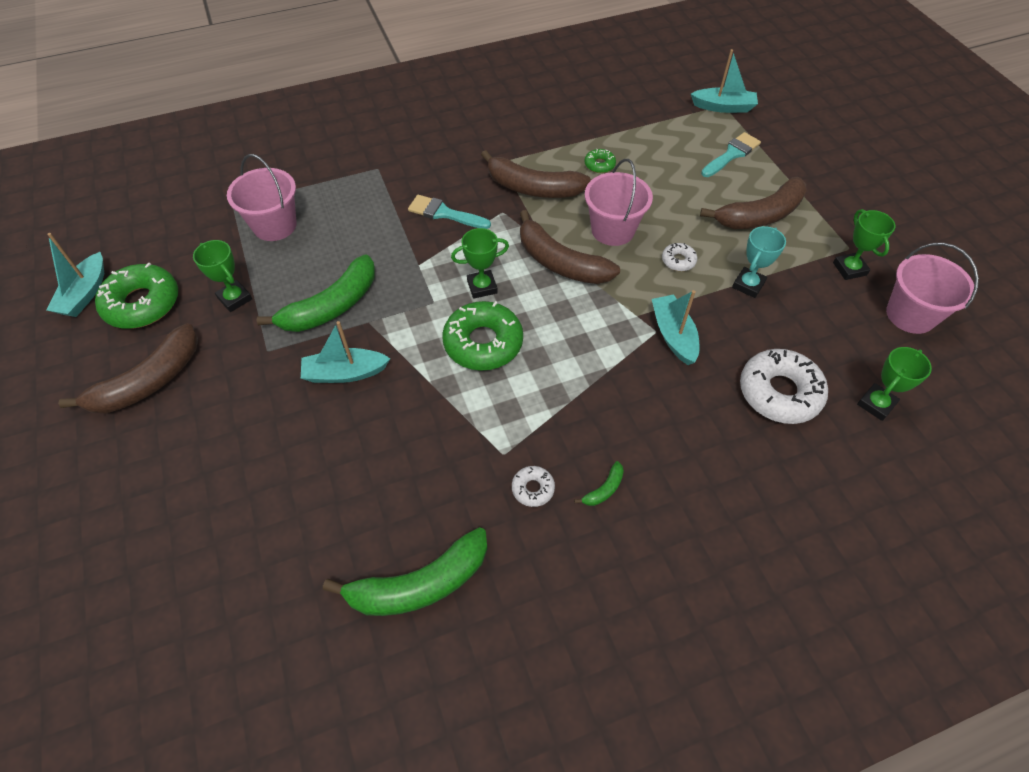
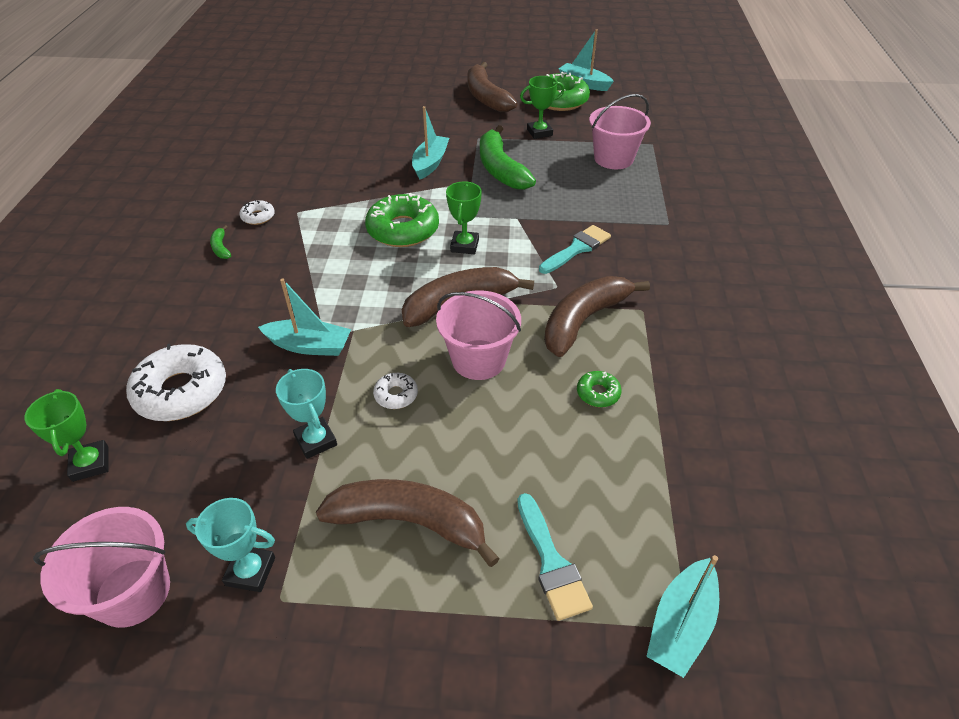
camera: 115 degrees right, 10 degrees down
(419, 584) = (249, 160): green banana -> none
(760, 215) = (409, 522): brown banana -> brown banana turned 105 degrees clockwise
(849, 269) = (250, 571): green trophy -> turquoise trophy

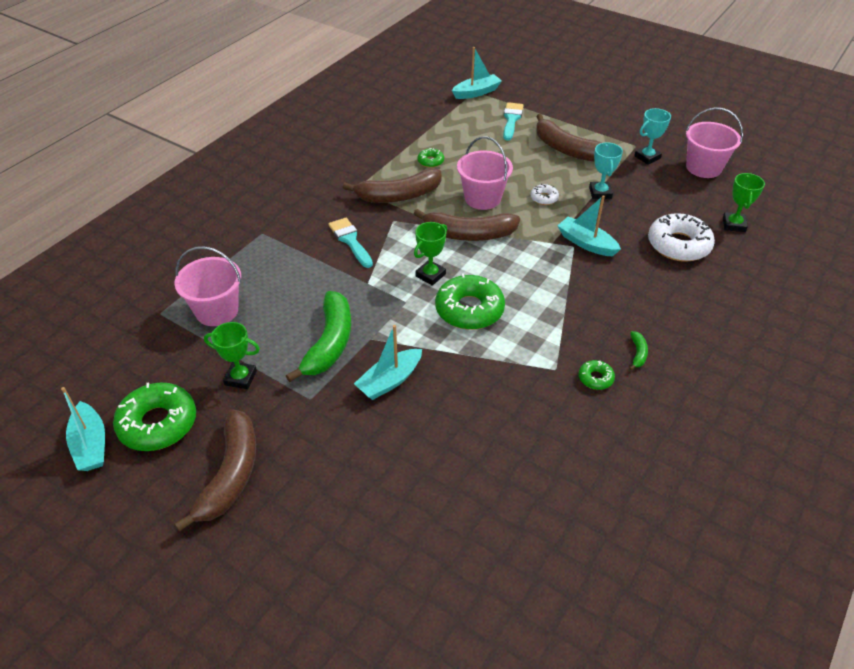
camera: 150 degrees left, 0 degrees up
(250, 571) = (647, 157): turquoise trophy -> turquoise trophy turned 75 degrees counterclockwise
(258, 217) = (595, 378): white donut -> green donut
(577, 249) = (350, 240): turquoise brush -> turquoise brush turned 75 degrees clockwise

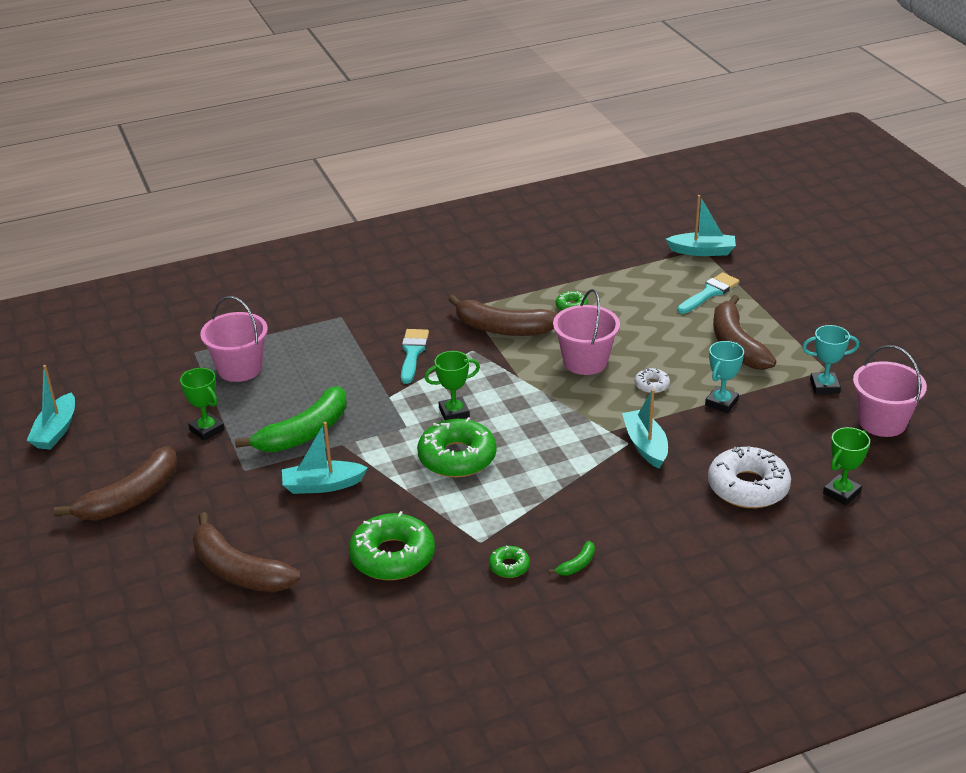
camera: 35 degrees right, 10 degrees down
(158, 423) = (115, 437): green donut -> green donut (392, 556)
(468, 234) = (532, 390): brown banana -> brown banana (238, 570)

